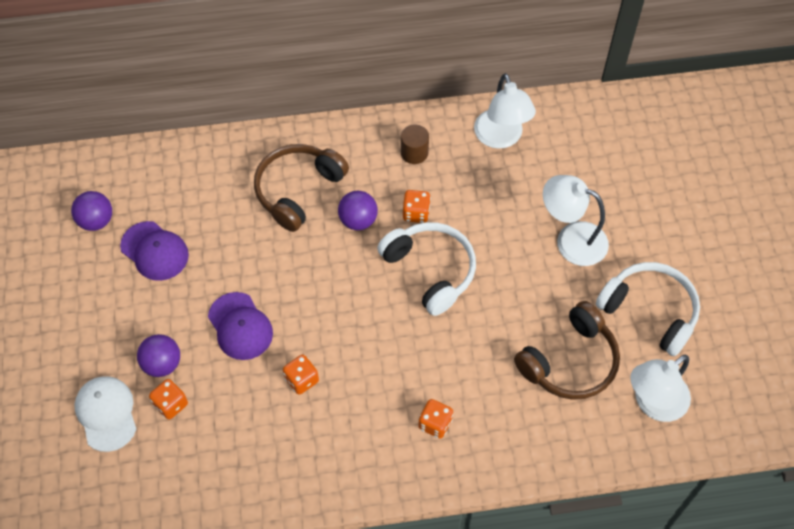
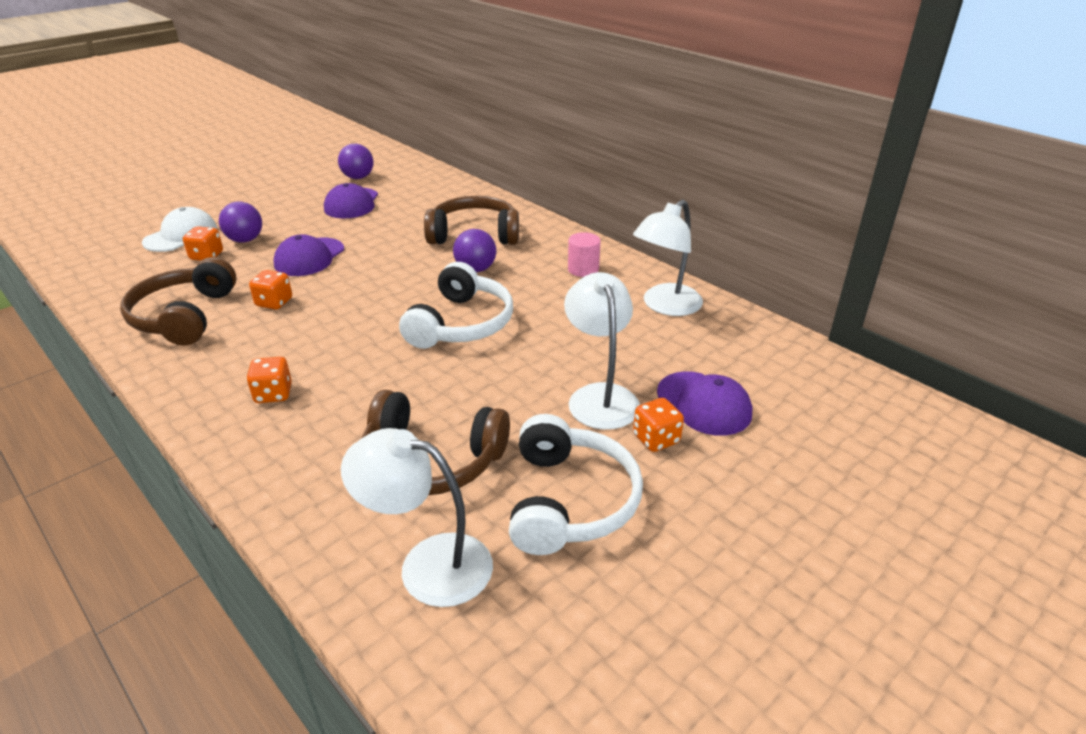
camera: 55 degrees right, 25 degrees down
(274, 451) = (184, 316): none -> brown headphones
(414, 152) = (583, 269): brown cylinder -> pink cylinder
(416, 213) = (518, 293): orange dice -> orange dice (656, 439)
(615, 192) = (704, 403): none -> purple cap

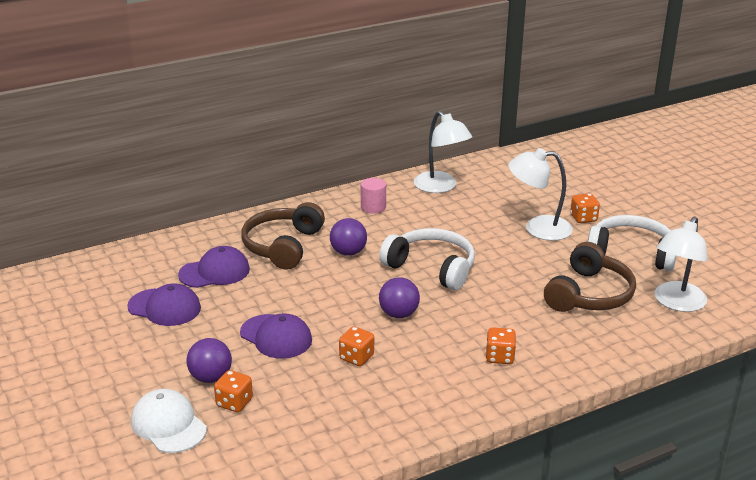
camera: 75 degrees left, 5 degrees down
(184, 316) = (358, 410): brown headphones -> none
(358, 177) = (95, 300): purple ball -> purple ball (399, 314)
(704, 403) = (554, 197): purple cap -> purple cap (214, 272)

